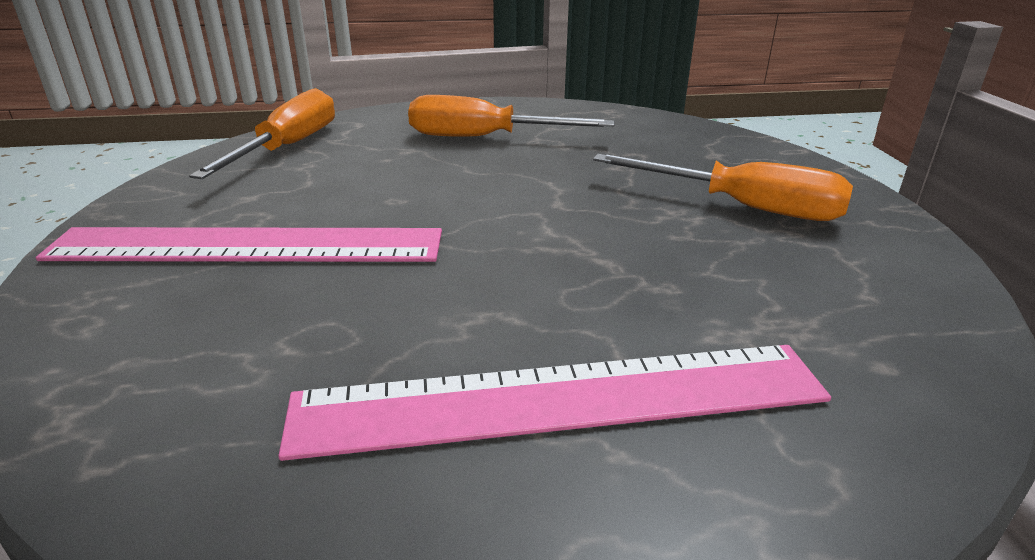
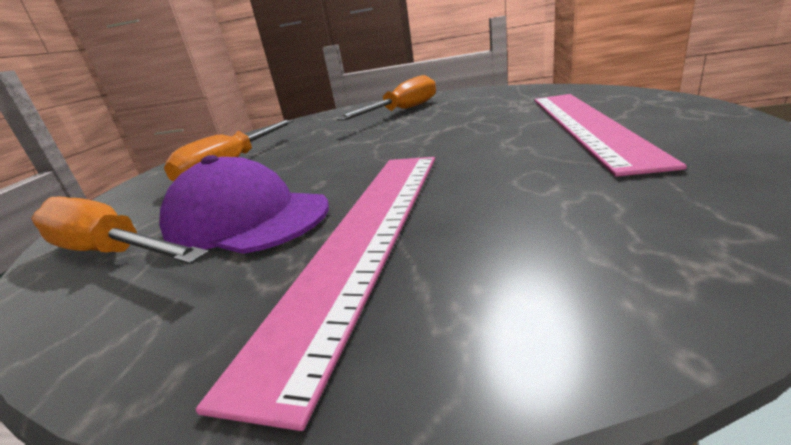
camera: 70 degrees left, 5 degrees down
(319, 183) = (246, 219): none -> purple cap

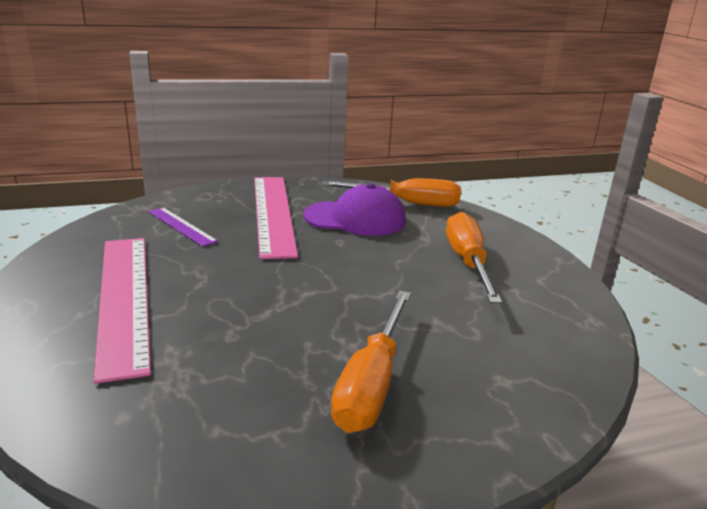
camera: 150 degrees right, 0 degrees up
(557, 203) = (181, 226): none -> purple ruler

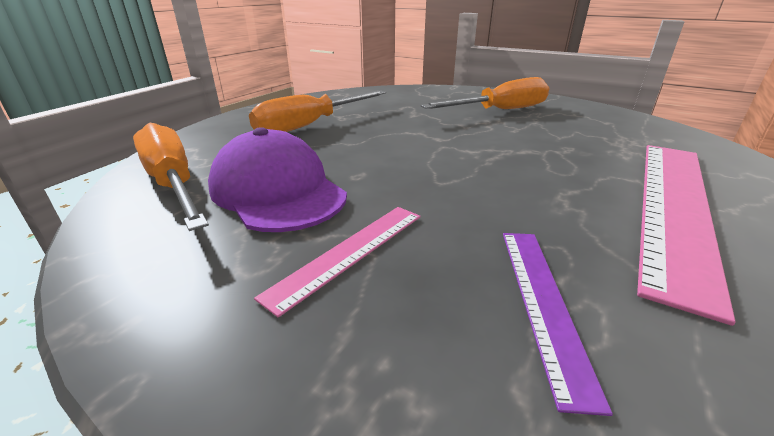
camera: 130 degrees left, 5 degrees up
(272, 213) = (349, 252): pink ruler -> pink ruler, size x0.50

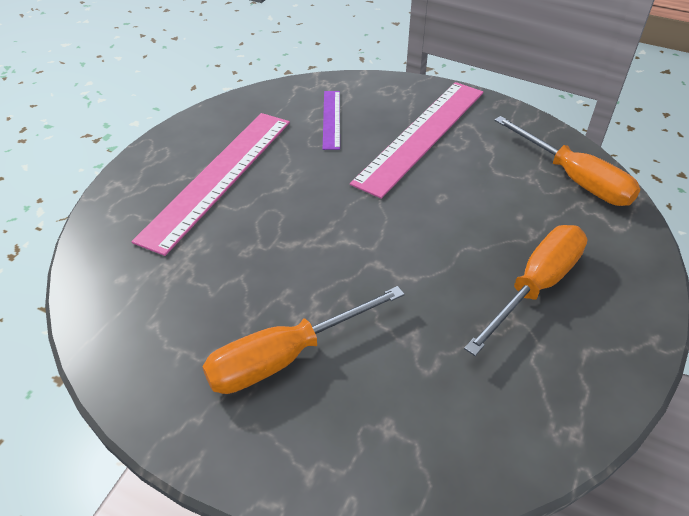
camera: 175 degrees right, 15 degrees up
(277, 191) = (491, 175): purple cap -> none
(349, 252) = (421, 135): pink ruler -> pink ruler, size x2.02

